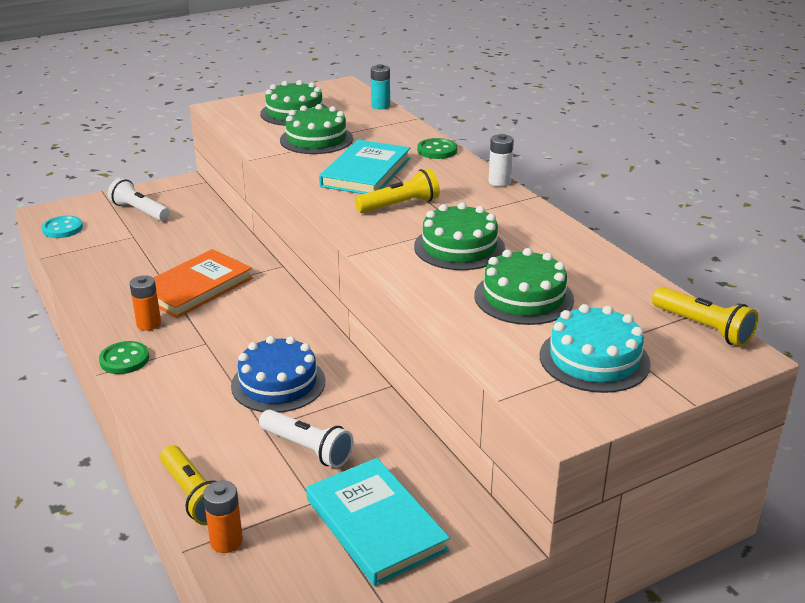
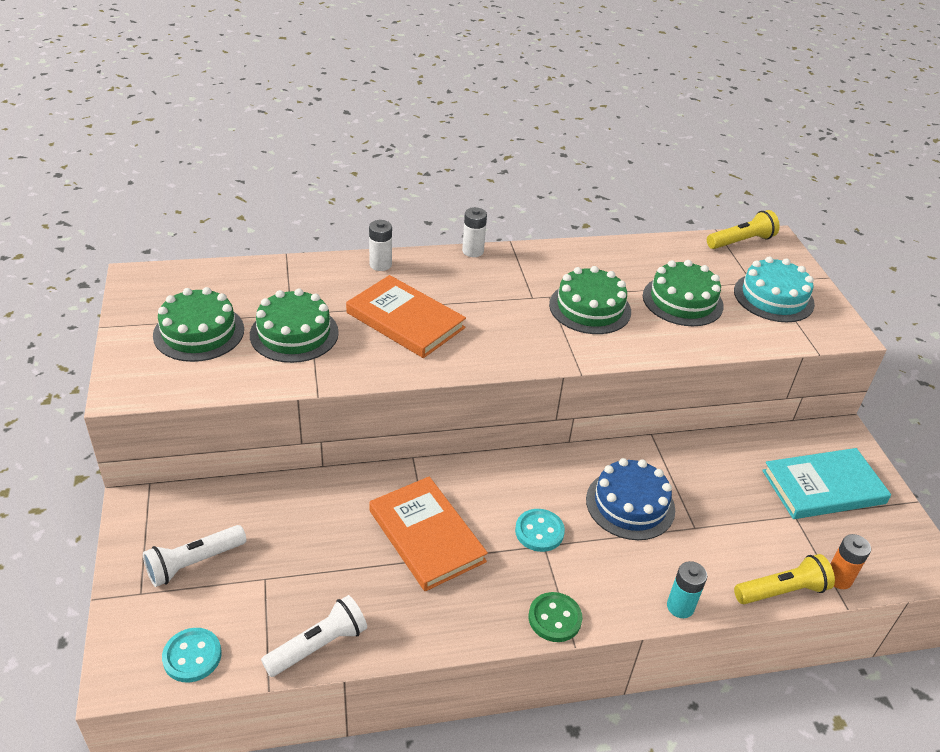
camera: 75 degrees left, 10 degrees up
(149, 324) = (489, 588): orange battery -> none
(221, 338) = (539, 531): none -> turquoise button
(307, 448) = (728, 505): white flashlight -> white flashlight (318, 646)
(365, 172) = (405, 320): turquoise book -> orange book
(380, 106) = (231, 268): turquoise battery -> turquoise battery (680, 607)
(400, 205) = (493, 318): yellow flashlight -> none
(437, 150) = (380, 265): green button -> white battery

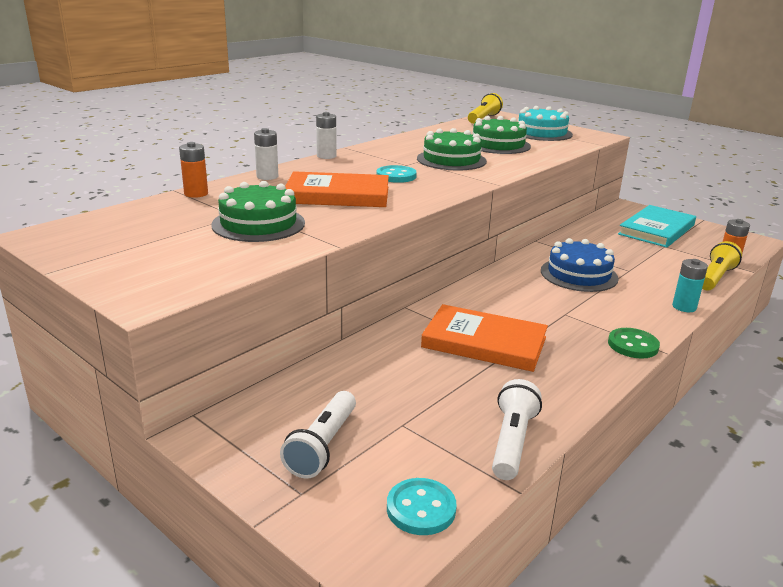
camera: 35 degrees left, 15 degrees down
(199, 332) = (165, 247): green cake -> none
(296, 267) = (196, 194): none -> orange battery
(539, 531) = (551, 308): turquoise button -> turquoise button (396, 176)

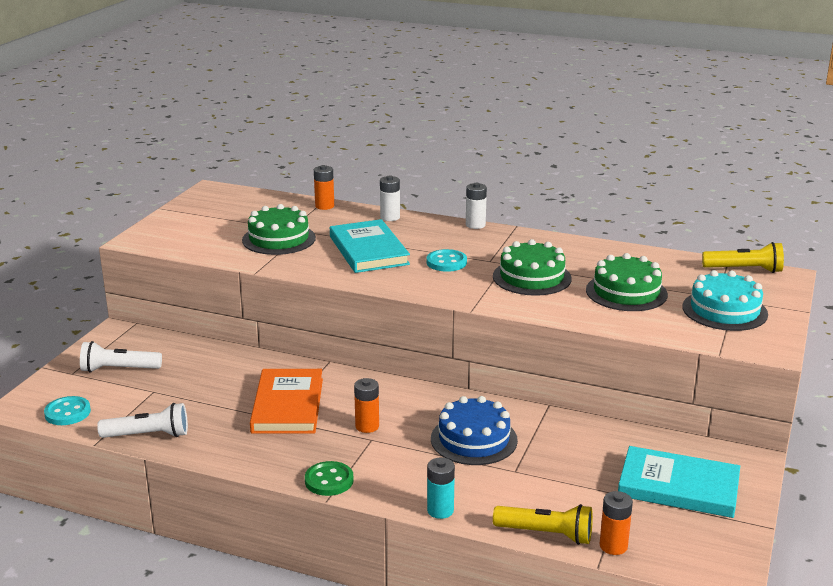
camera: 70 degrees right, 0 degrees up
(337, 195) = (368, 250): orange book -> turquoise book
(542, 311) = (367, 426): none -> orange battery

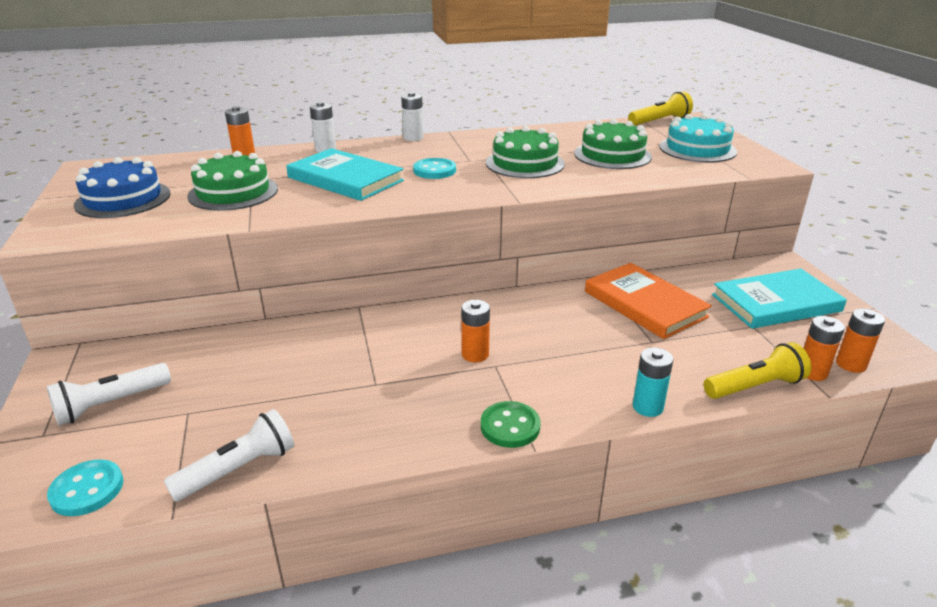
camera: 35 degrees left, 5 degrees up
(287, 405) = (369, 366): orange book -> orange book (644, 304)
(474, 439) = (582, 328): blue cake -> blue cake (123, 199)
(660, 556) = (851, 364): none -> orange battery

